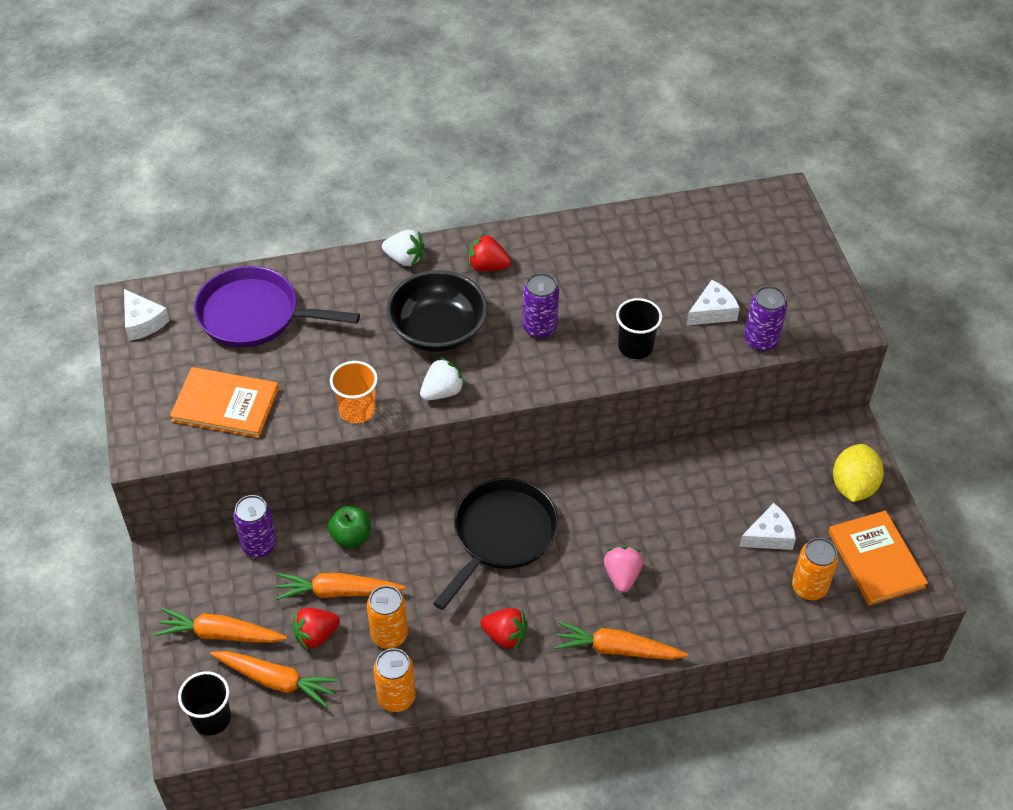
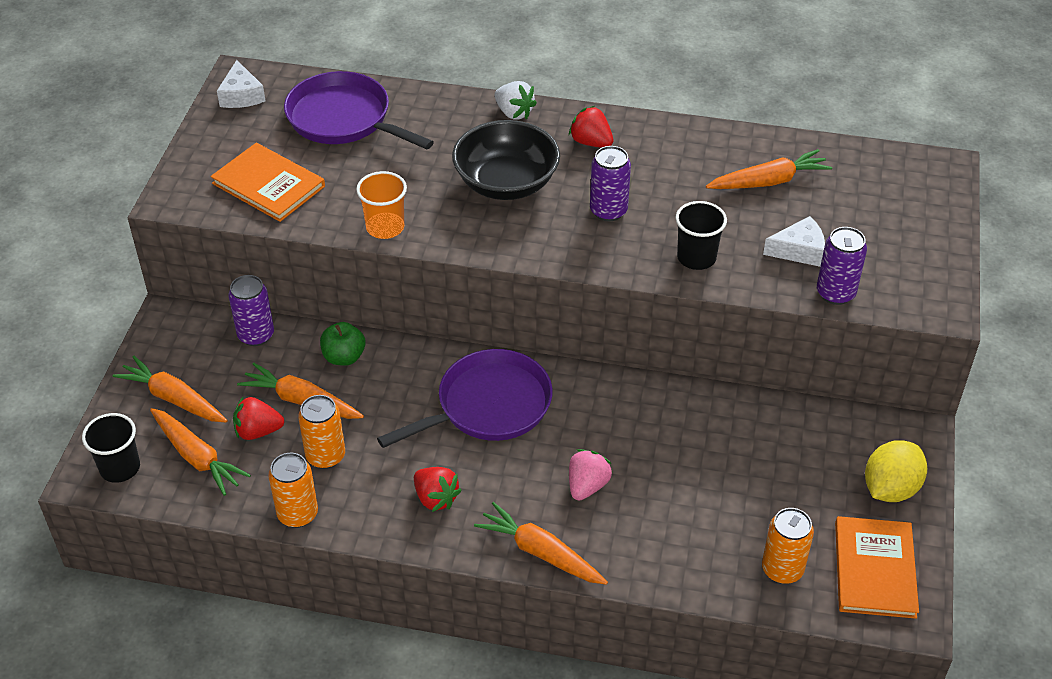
camera: 25 degrees right, 5 degrees down
(442, 392) = (476, 237): white strawberry -> none
(501, 535) = (488, 406): black pan -> purple pan
(654, 255) = (768, 181): none -> orange carrot
(769, 536) = (767, 504): white cheese -> none

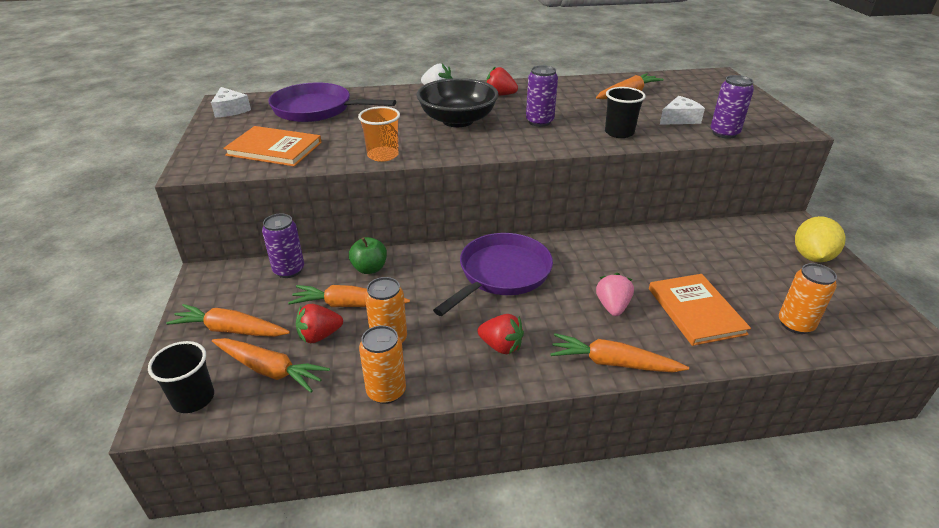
camera: 20 degrees left, 10 degrees down
(874, 569) = (853, 307): orange book -> orange book (695, 311)

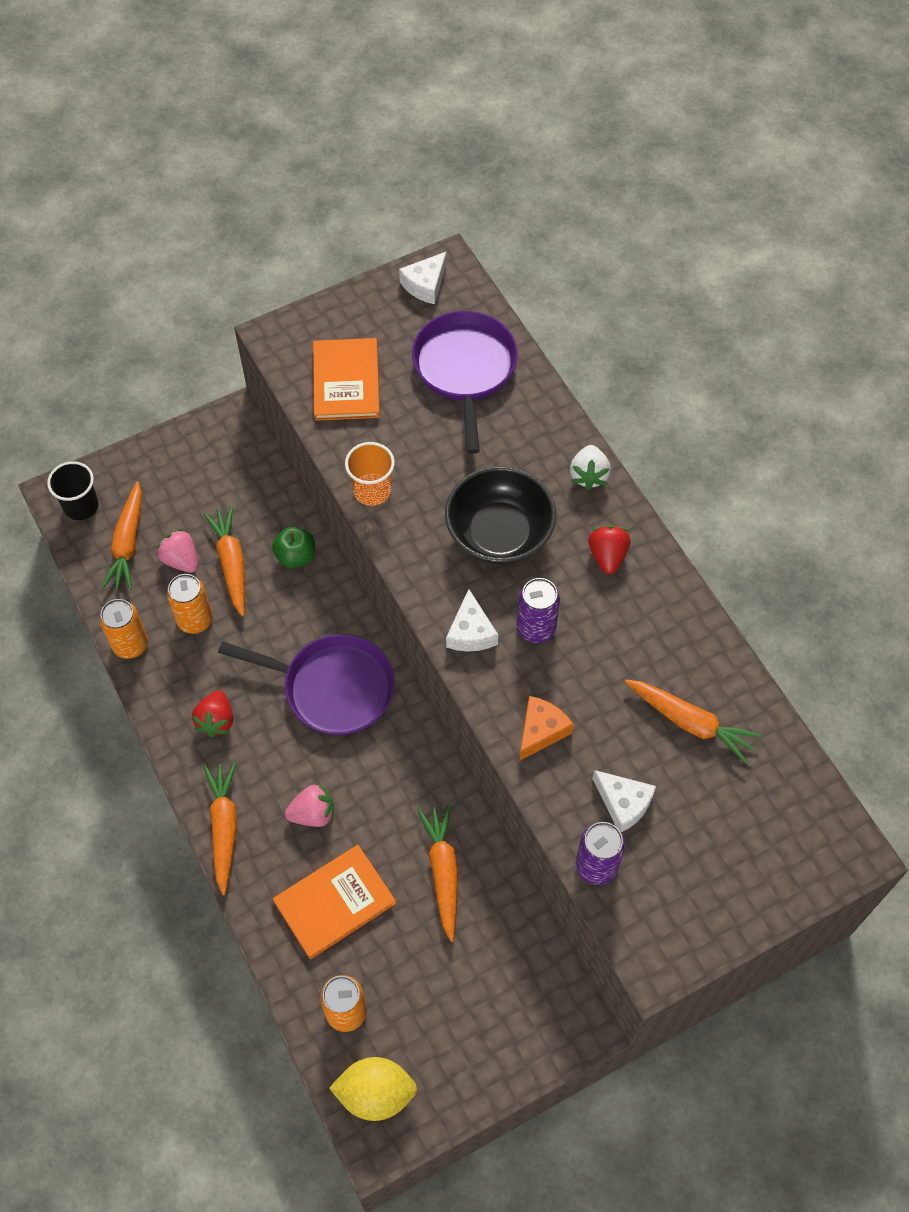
camera: 70 degrees right, 25 degrees up
(230, 330) = (165, 485): orange carrot -> orange carrot (443, 872)
(289, 270) = (266, 484): purple can -> none
(319, 335) = (181, 560): red strawberry -> pink strawberry
(530, 141) = (471, 632): none -> white cheese
(619, 133) = (541, 731): black cup -> orange cheese
(811, 256) = (500, 1043): yellow lemon -> yellow lemon (375, 1093)

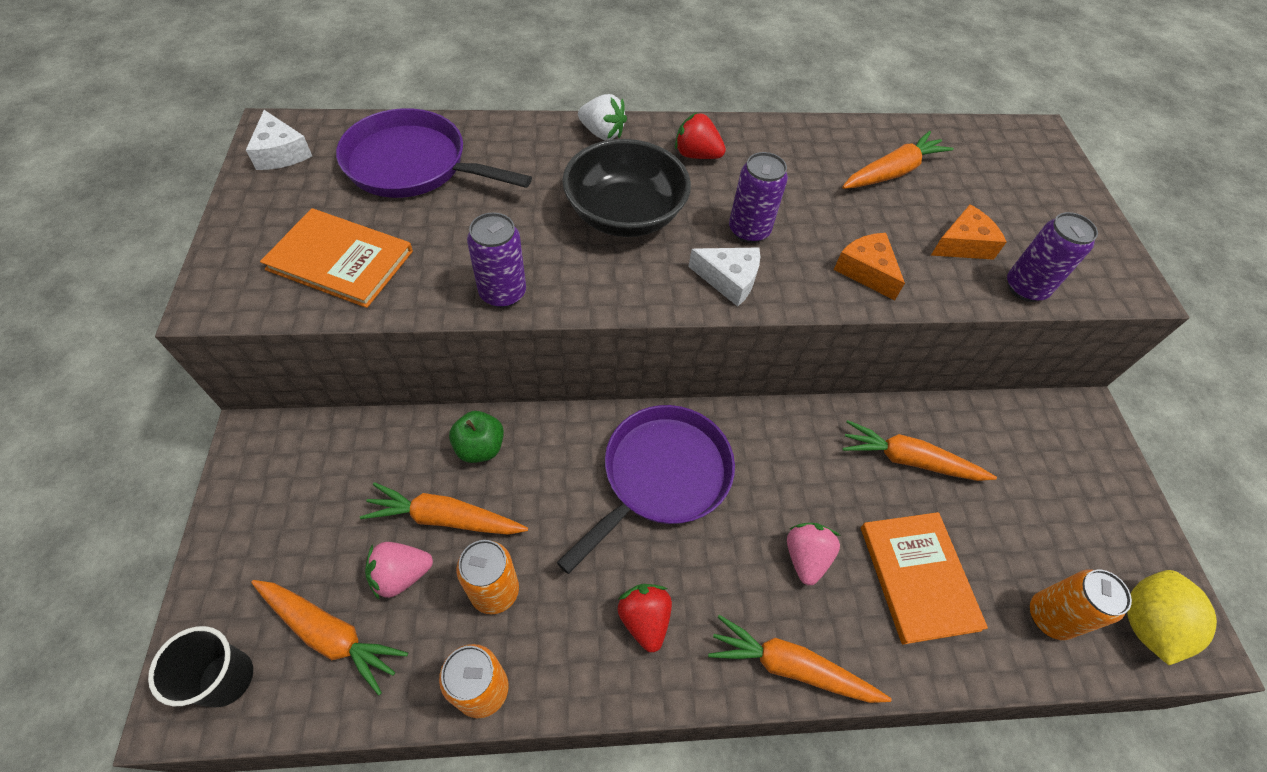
camera: 70 degrees left, 5 degrees down
(216, 720) = (644, 619): red strawberry -> red strawberry turned 135 degrees counterclockwise
(372, 491) = (503, 293): orange cup -> purple can
(623, 803) = (963, 244): white cheese -> orange cheese

